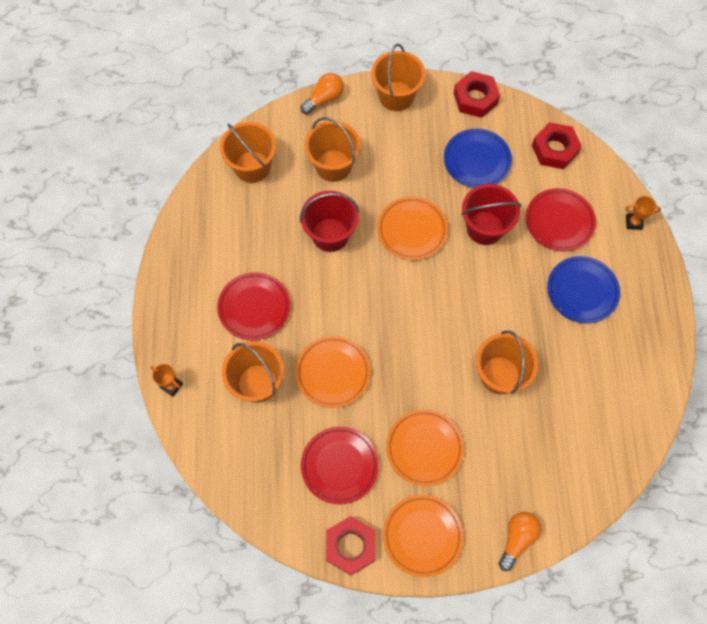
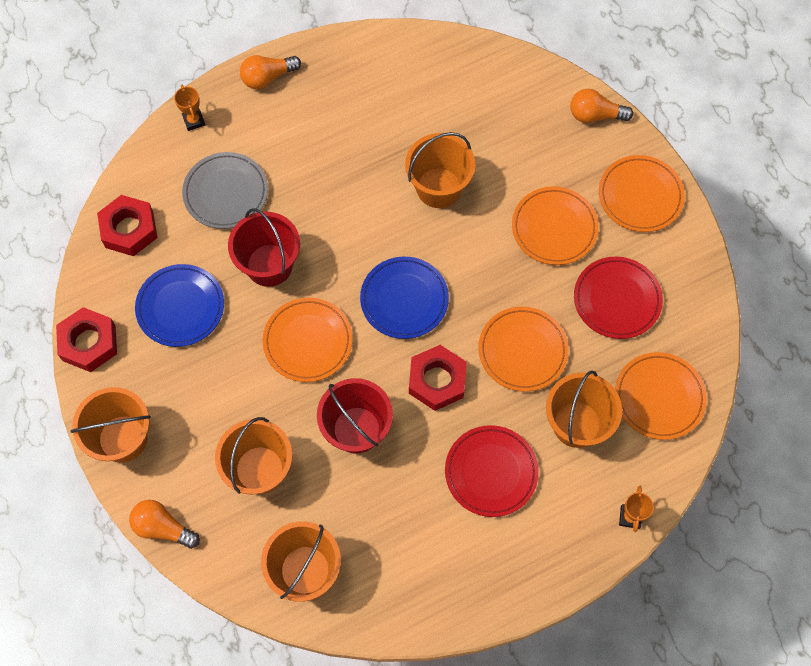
camera: 115 degrees left, 0 degrees up
(245, 455) = (659, 397): none -> orange plate
(350, 546) = (688, 255): red nut -> red nut (437, 381)
(559, 221) = (226, 193): red plate -> grey plate
(582, 291) = (303, 143): blue plate -> blue plate (404, 299)
(655, 289) = (268, 77): none -> orange light bulb

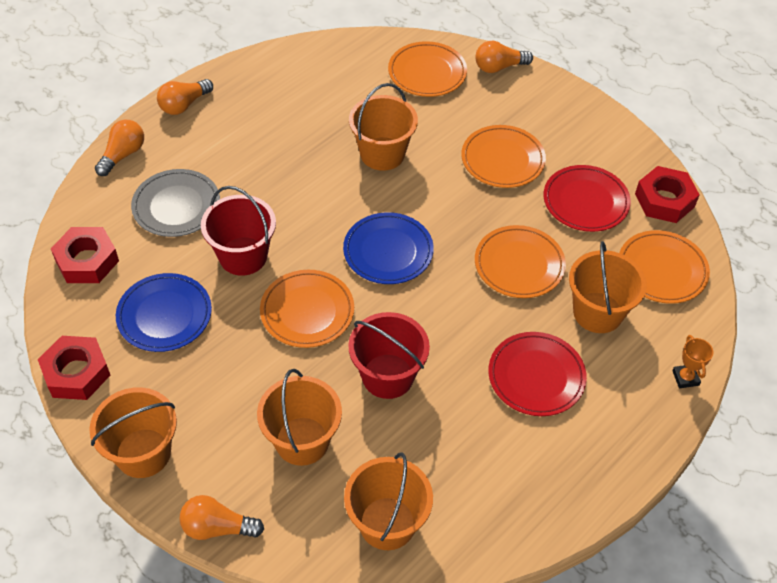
camera: 20 degrees left, 15 degrees down
(194, 121) = (123, 155): orange trophy -> orange light bulb
(437, 381) = (449, 311): red nut -> red nut (664, 200)
(640, 196) = (567, 117): orange plate -> orange plate (427, 73)

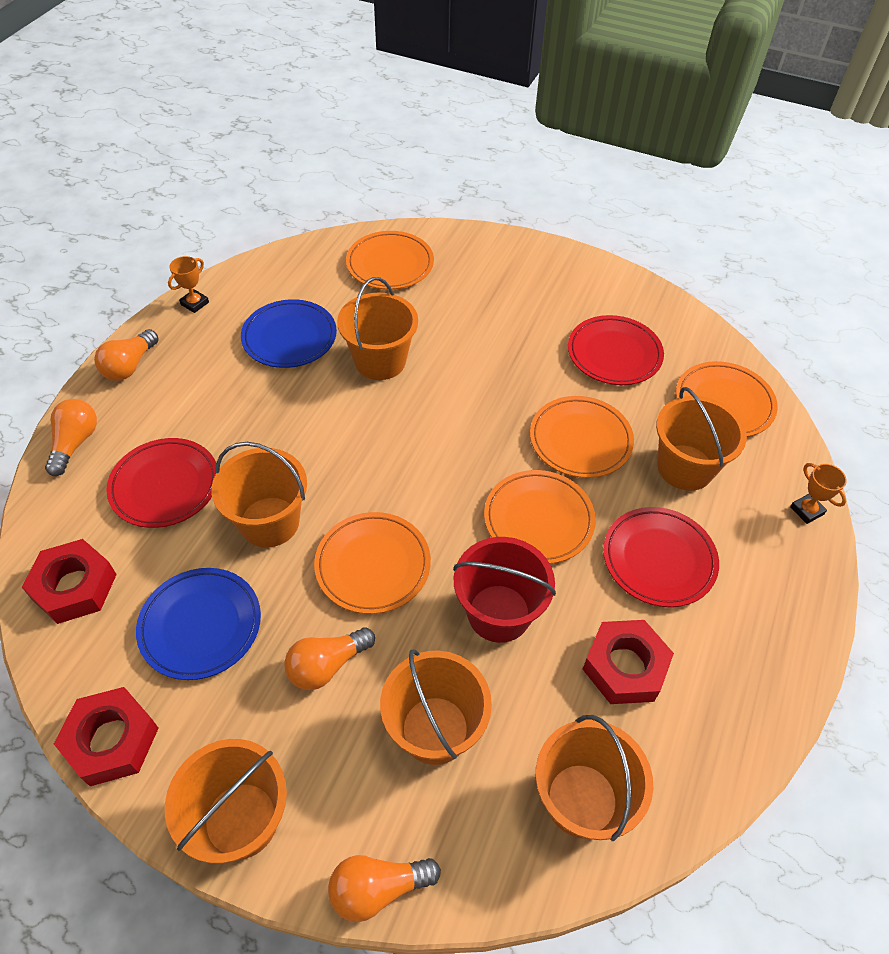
camera: 20 degrees left, 0 degrees up
(176, 206) = (165, 486): grey plate -> red plate
(243, 256) = (269, 522): red bucket -> orange bucket
(253, 66) = (194, 303): none -> orange trophy
(388, 251) = (434, 467): blue plate -> blue plate (289, 337)
(499, 67) = (461, 241): orange light bulb -> orange light bulb (327, 665)
(502, 160) = (510, 333): orange plate -> orange plate (538, 520)
(664, 200) = (689, 331): red nut -> red nut (625, 667)

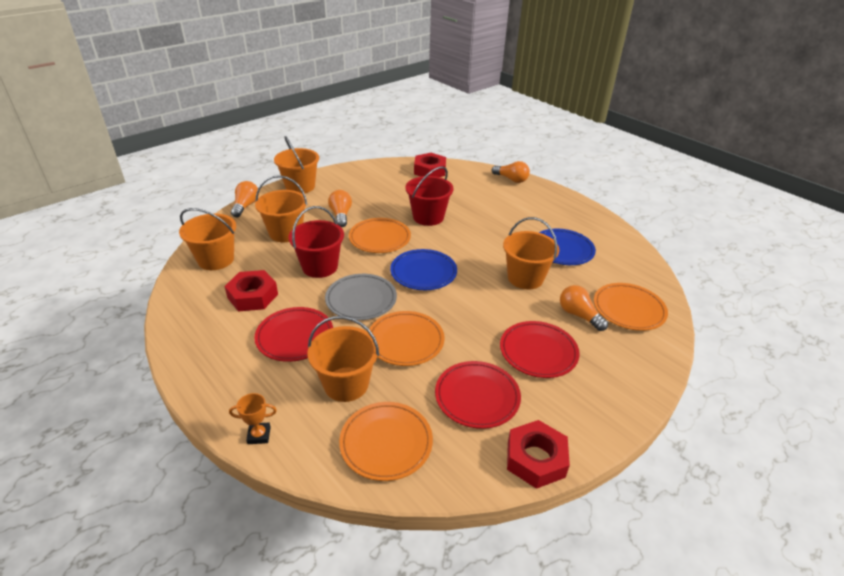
camera: 115 degrees right, 15 degrees down
(111, 740) = (355, 169): red nut -> red nut (535, 459)
(130, 366) = (559, 198): orange light bulb -> orange light bulb (579, 315)
(165, 486) = (470, 196): red plate -> red plate (538, 352)
(194, 303) = (606, 224): orange trophy -> none
(200, 625) = (387, 192): blue plate -> blue plate (423, 272)
(269, 522) = (428, 217): orange bucket -> red bucket
(538, 520) = (361, 300): orange plate -> grey plate

